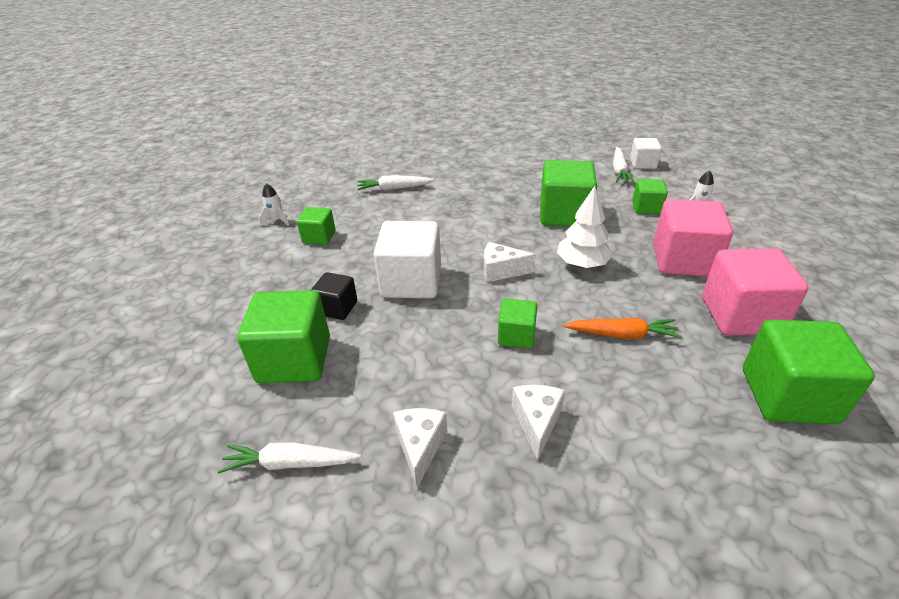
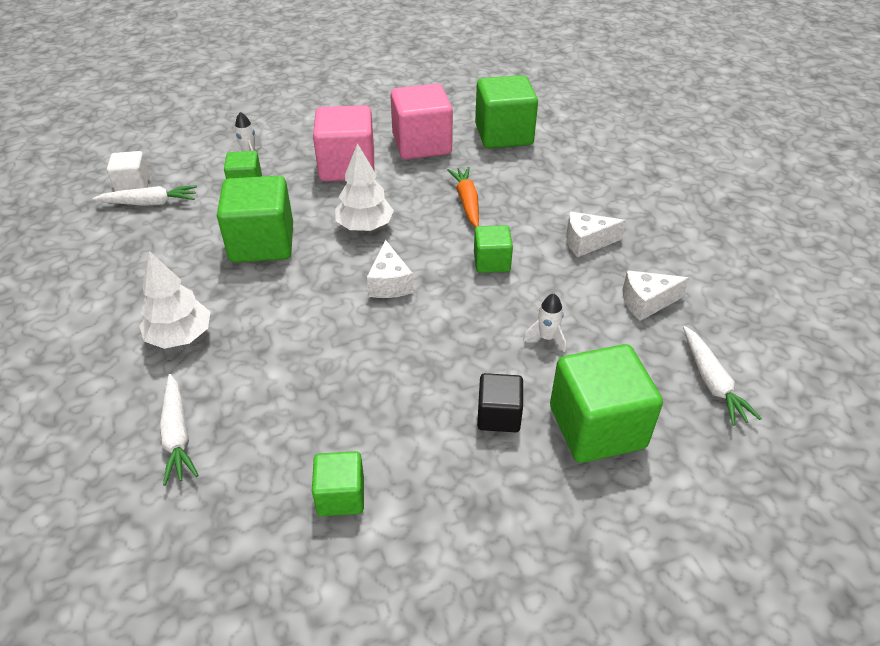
camera: 105 degrees left, 5 degrees up
(277, 220) = (292, 589): white rocket -> white rocket (546, 338)
(411, 282) = (428, 356): white cube -> none
(472, 187) = (180, 337): none -> white tree

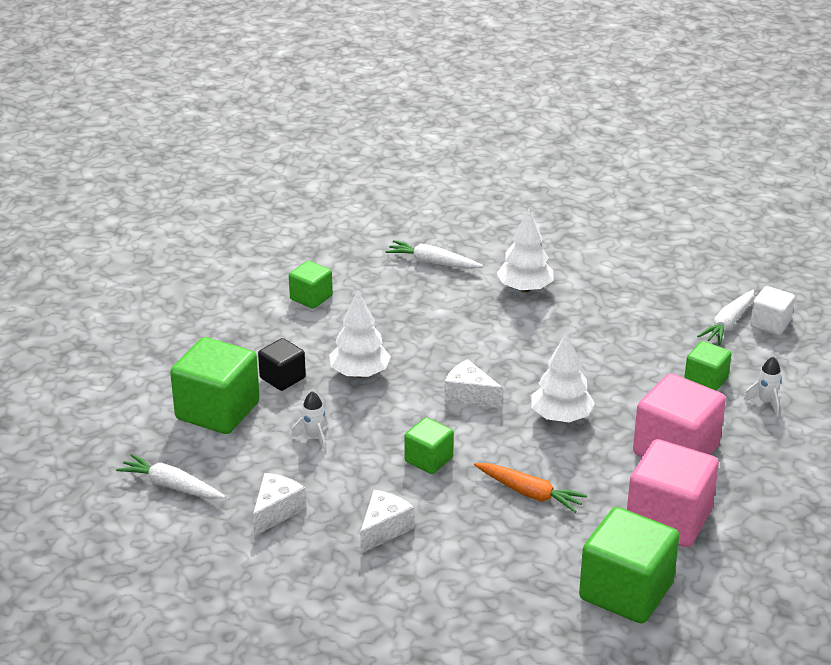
camera: 130 degrees right, 10 degrees down
(262, 243) = (599, 357): green cube -> none
(432, 366) = (360, 373): none -> white tree

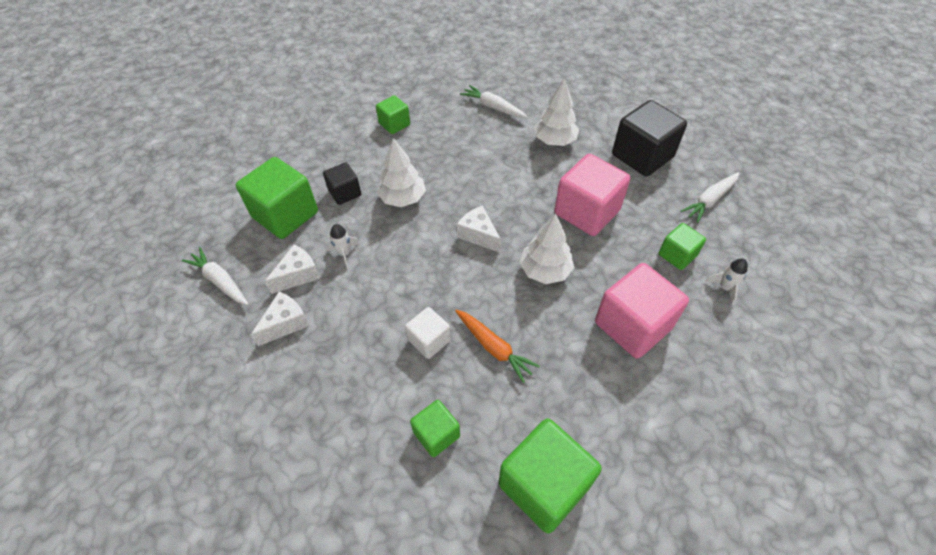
camera: 15 degrees right, 20 degrees up
(384, 529) = (361, 361): white cheese -> white cheese (298, 275)
(428, 459) = (424, 294): green cube -> green cube (436, 434)
(637, 290) = (642, 156): none -> black cube
(668, 519) = (606, 404): pink cube -> pink cube (586, 212)
(770, 324) = (745, 206): white cube -> white cube (429, 340)

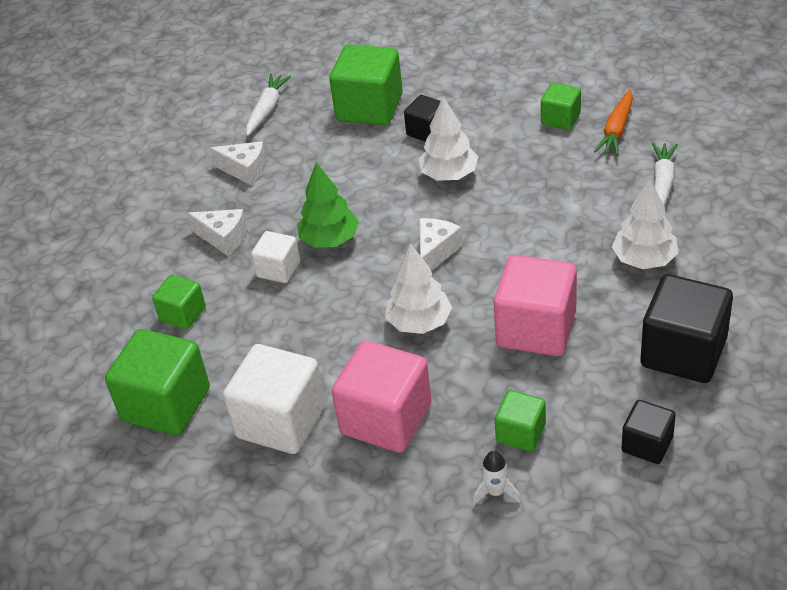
camera: 70 degrees right, 10 degrees down
(298, 275) = (302, 152): white cheese -> white cheese (223, 238)
(345, 254) = (347, 168): white rocket -> none
(419, 293) = (329, 240): none -> green tree
(494, 347) = (295, 318): orange carrot -> orange carrot (616, 130)
(605, 397) = (281, 421): none -> white cube
(710, 200) = (647, 444): white carrot -> black cube

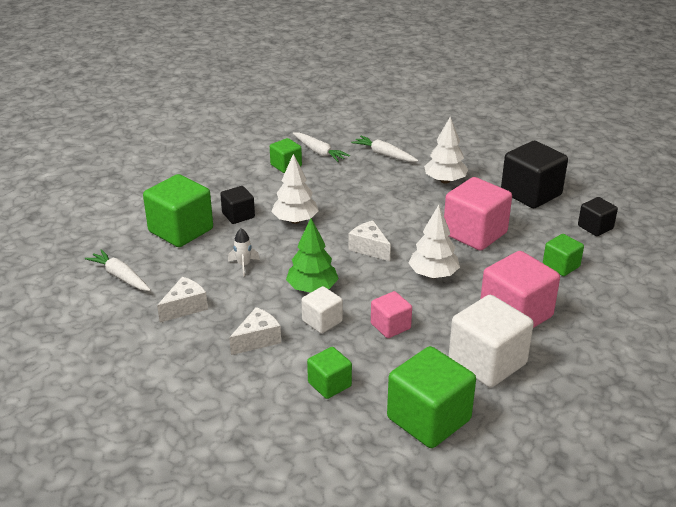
camera: 70 degrees left, 10 degrees down
(300, 323) = (390, 326): none -> pink cube
(496, 492) = (605, 289): white rocket -> white rocket (243, 265)
(616, 130) = (319, 152): orange carrot -> white carrot

